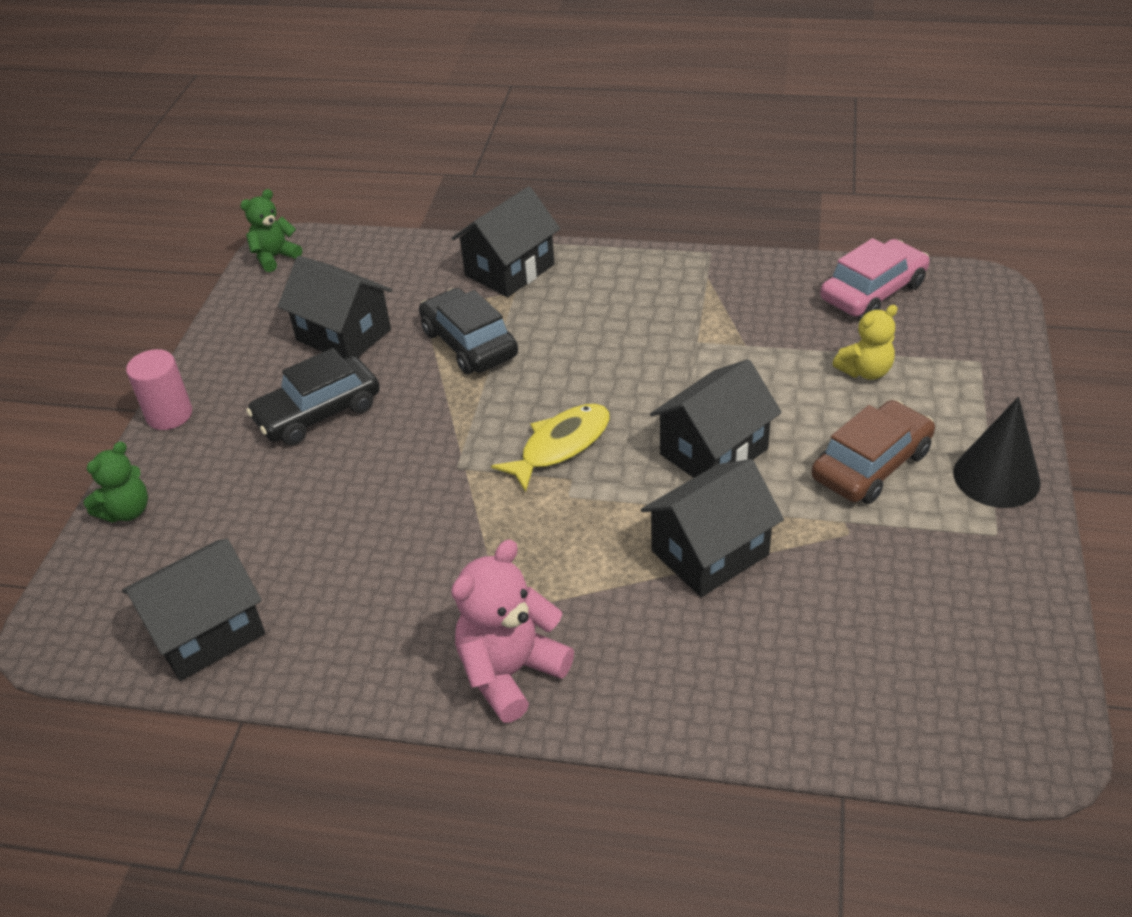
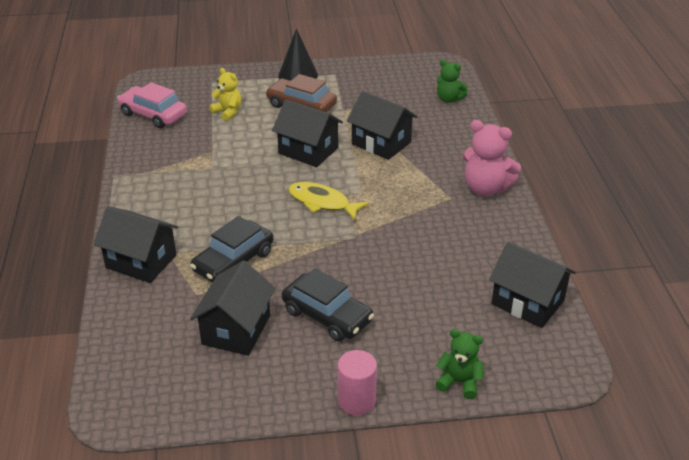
camera: 110 degrees left, 5 degrees down
(275, 257) = (130, 413): green teddy bear -> green teddy bear (449, 99)

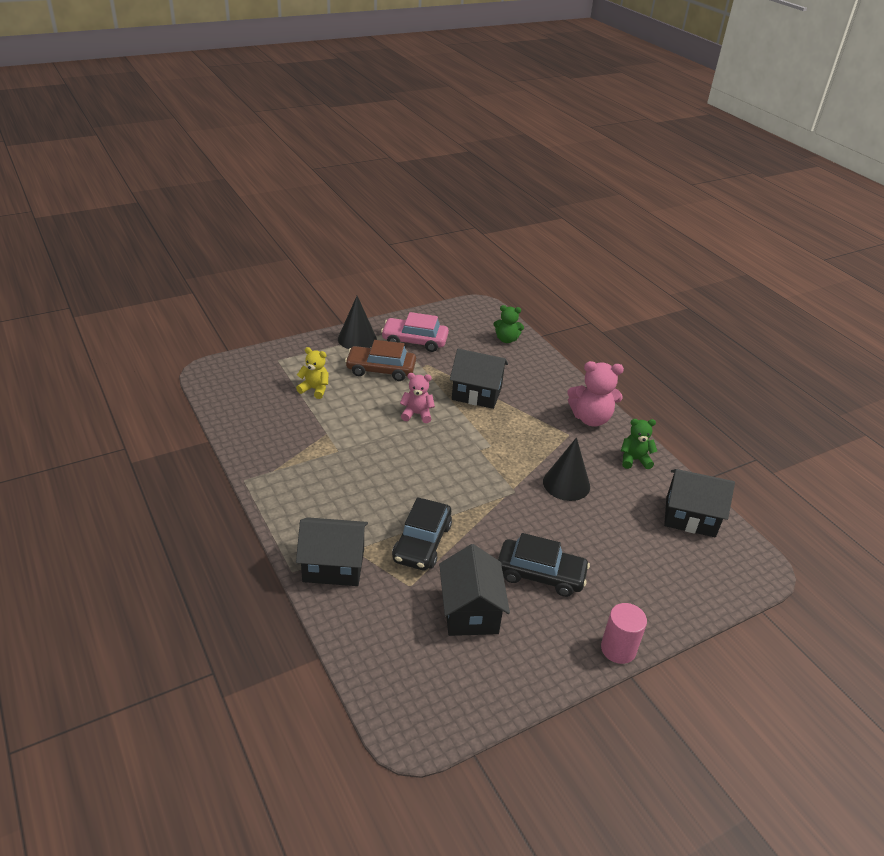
camera: 25 degrees left, 0 degrees up
(153, 114) = (241, 406): pink car -> pink car (414, 341)
(308, 150) = (417, 414): black house -> pink teddy bear
(322, 202) = (463, 463): yellow fish -> none
(414, 242) = (566, 484): none -> black cone
(459, 382) = (686, 605): green teddy bear -> green teddy bear (634, 460)

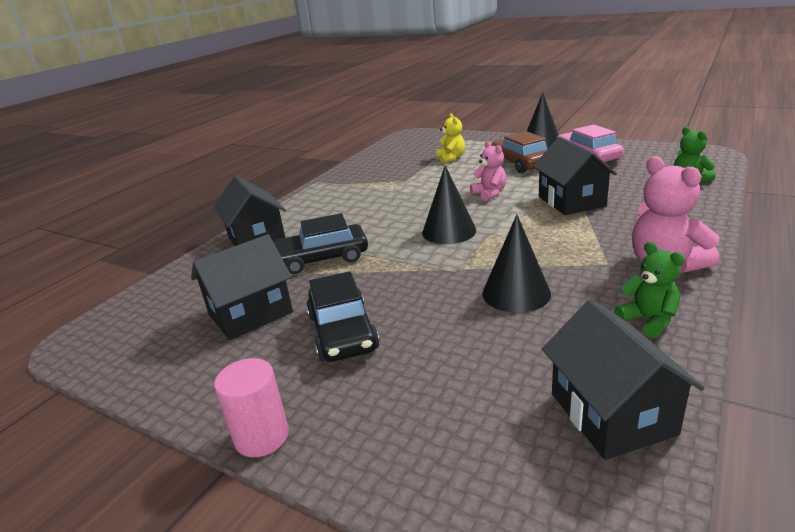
camera: 65 degrees right, 10 degrees down
(454, 464) = (449, 231): none -> black cone

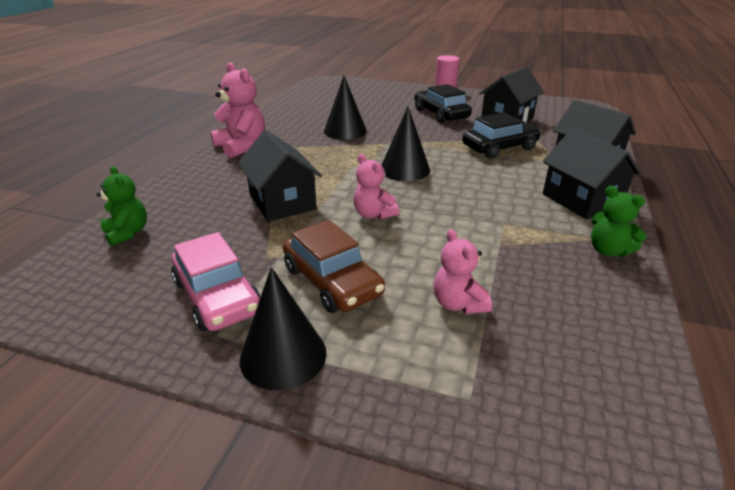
camera: 165 degrees right, 5 degrees up
(451, 158) = (458, 304): yellow teddy bear -> pink teddy bear
(612, 413) = (309, 98): black house -> black house (581, 200)
(648, 320) = (275, 122): green teddy bear -> green teddy bear (608, 251)

